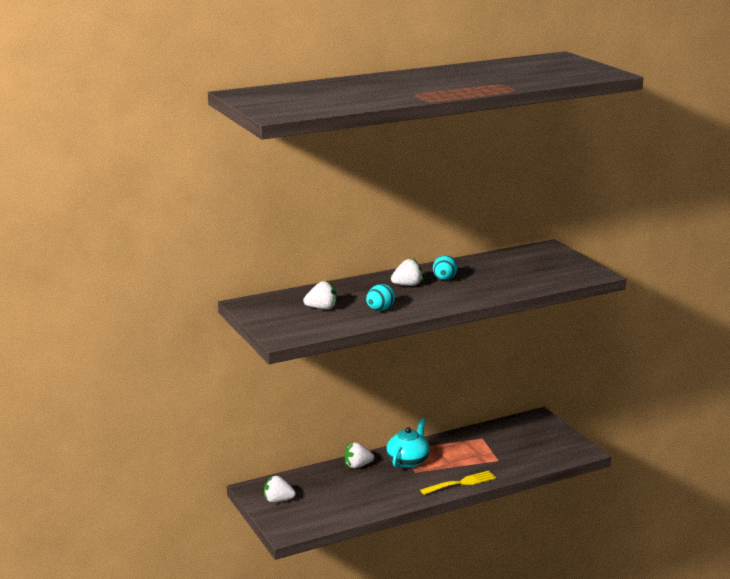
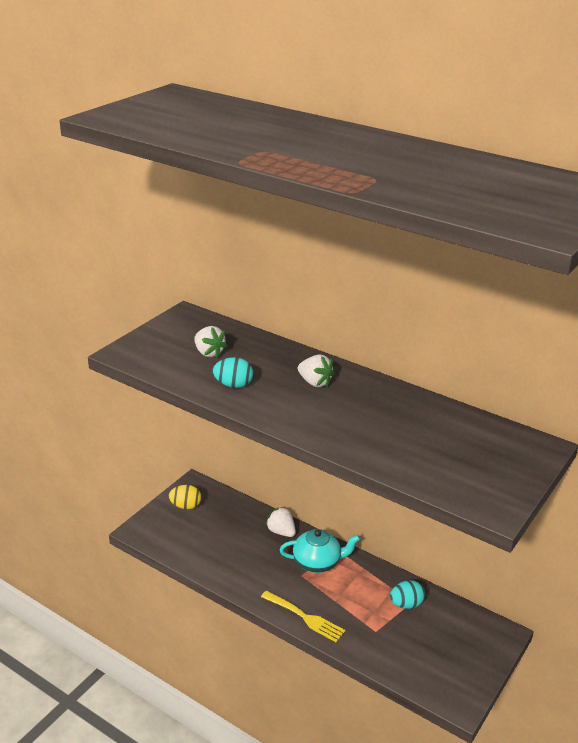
camera: 60 degrees right, 10 degrees up
(278, 500) = (185, 506): white strawberry -> yellow egg
(444, 279) = (354, 401): turquoise egg -> turquoise egg (406, 604)

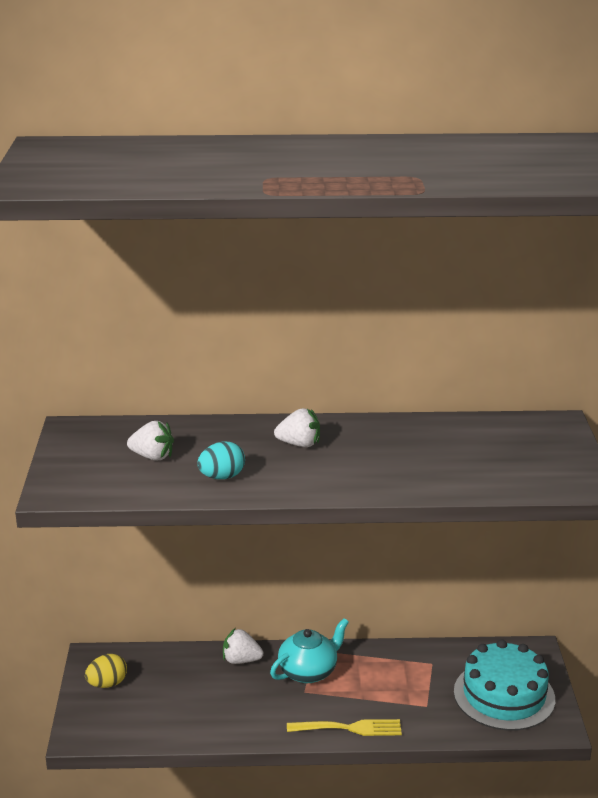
camera: 35 degrees left, 5 degrees down
(406, 604) = (429, 668): turquoise egg -> none
(442, 655) = (504, 695): none -> turquoise cake

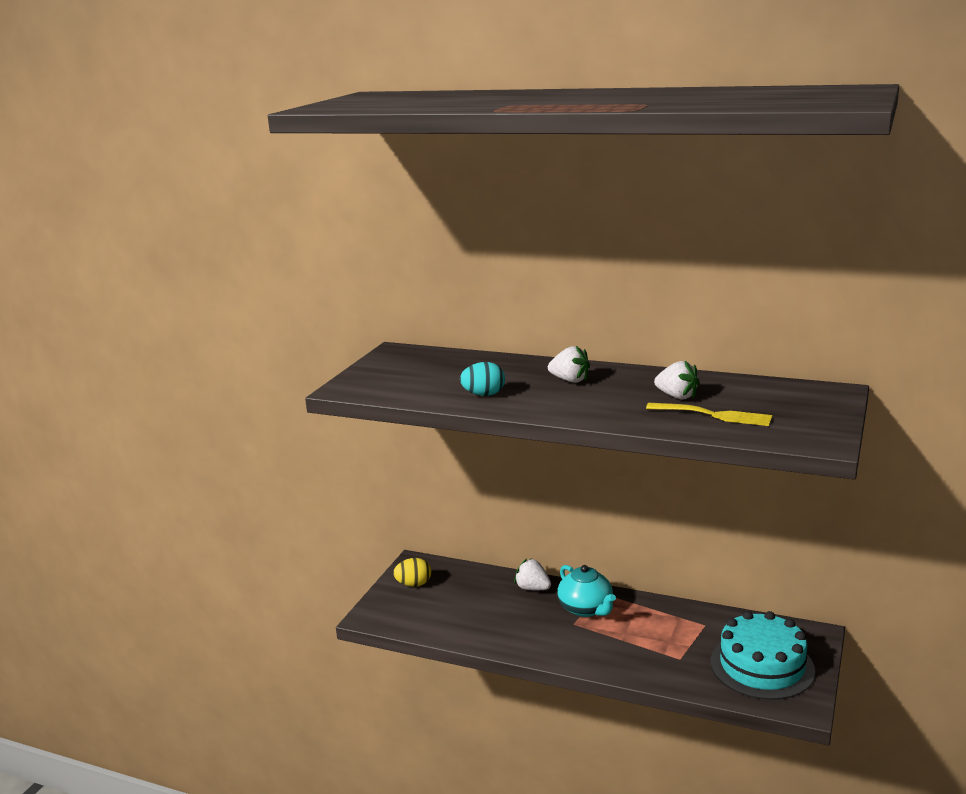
camera: 25 degrees right, 5 degrees down
(152, 457) = (440, 375): white strawberry -> white strawberry (677, 396)
(308, 671) = (586, 608): turquoise teapot -> turquoise teapot turned 75 degrees clockwise
(349, 728) = (596, 661): yellow fork -> yellow fork (713, 415)

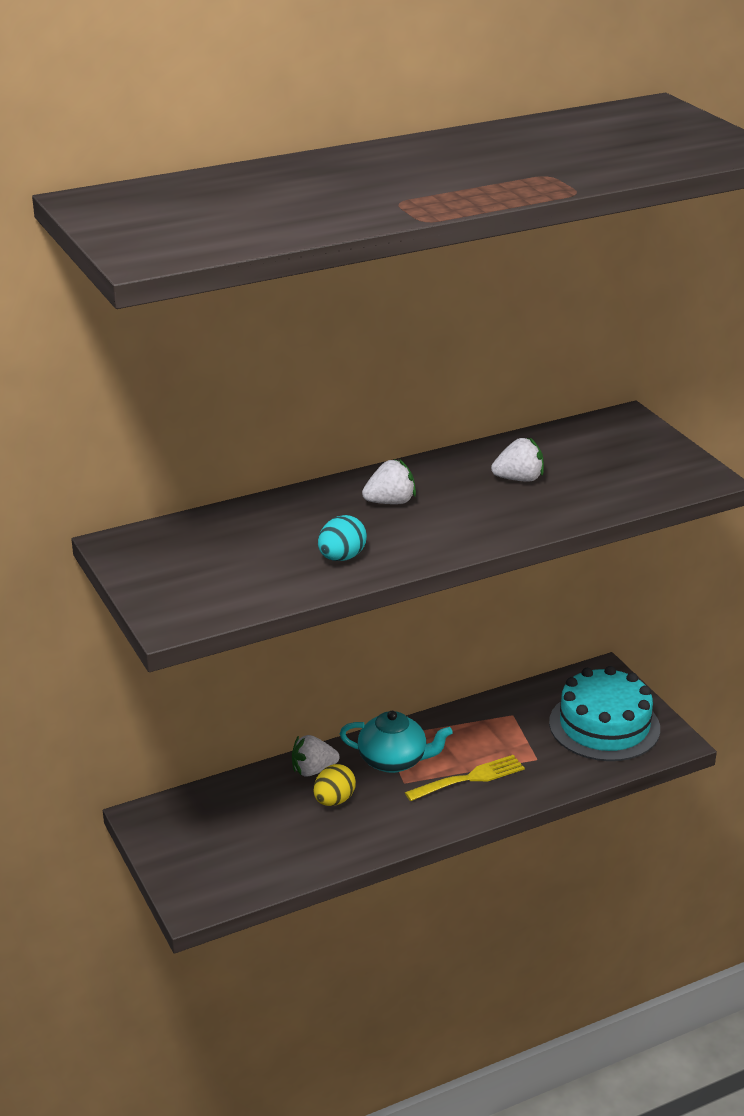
camera: 50 degrees left, 10 degrees up
(414, 584) = (183, 840): yellow egg -> yellow egg (334, 800)
(713, 415) = (584, 487): yellow fork -> yellow fork (469, 778)

